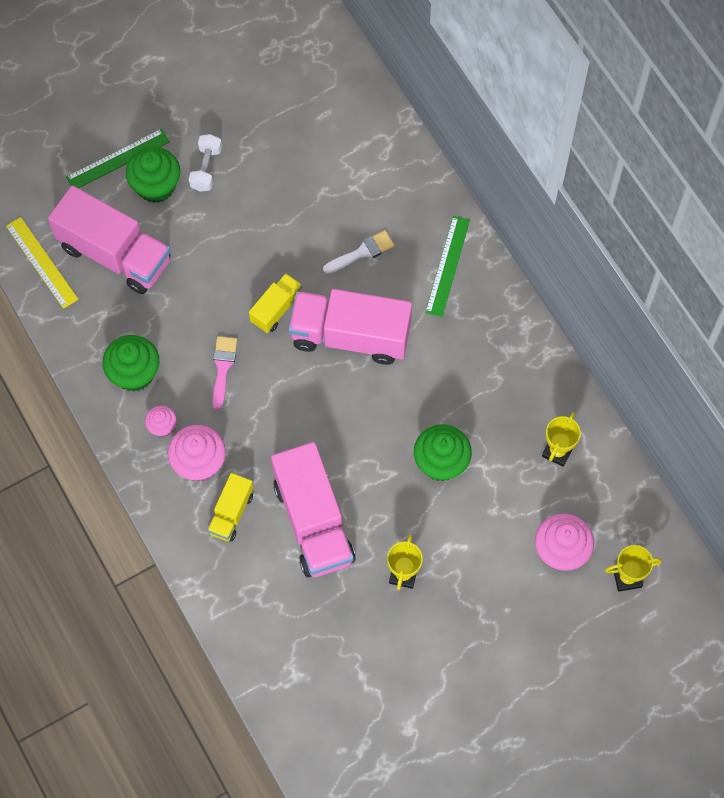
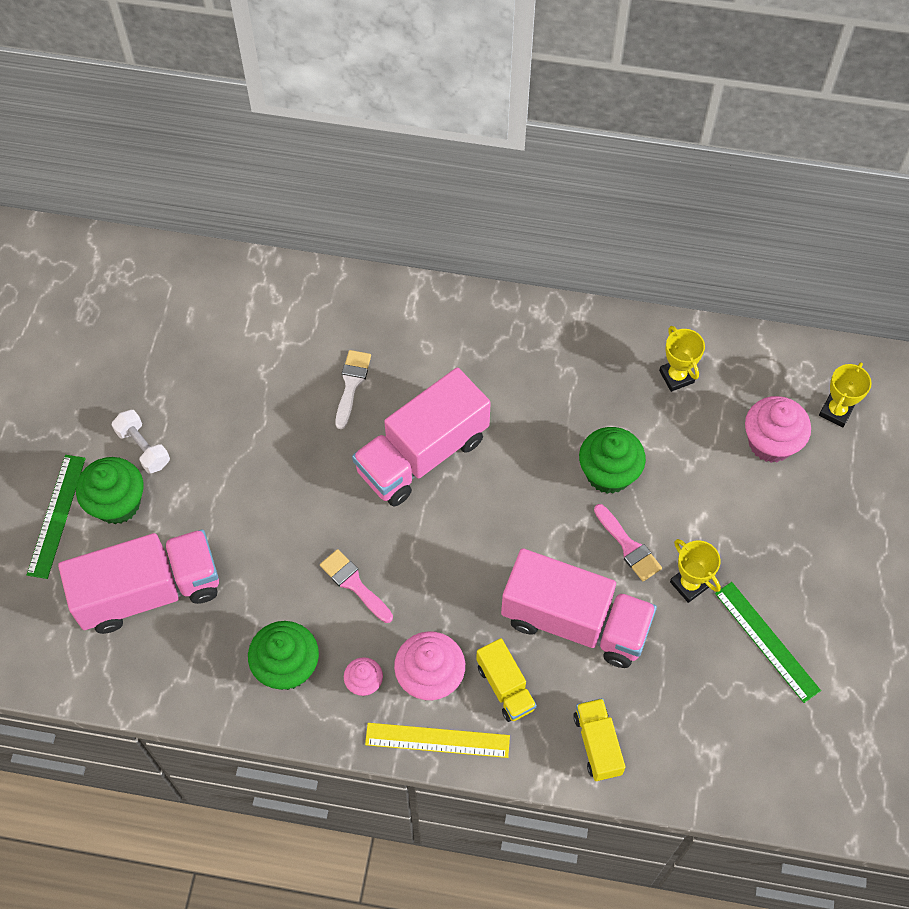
camera: 50 degrees left, 5 degrees down
(42, 262) = (92, 664): yellow ruler -> yellow ruler (437, 740)
(276, 309) = (339, 494): yellow truck -> yellow truck (597, 744)
(397, 515) = (628, 546): none -> pink brush
(447, 266) = (428, 329): green ruler -> green ruler (767, 641)

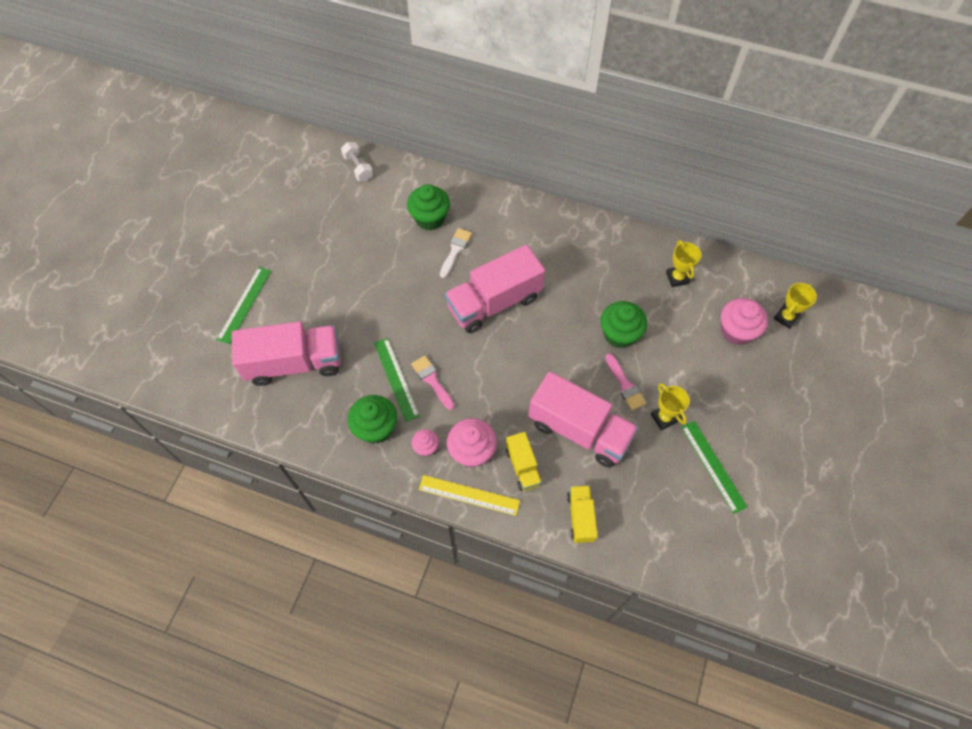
camera: 10 degrees right, 0 degrees up
(117, 503) = (285, 303): green cupcake -> green cupcake (430, 218)
(143, 448) = (310, 270): white dumbbell -> white dumbbell (358, 167)
(302, 590) = (396, 379): none -> green ruler

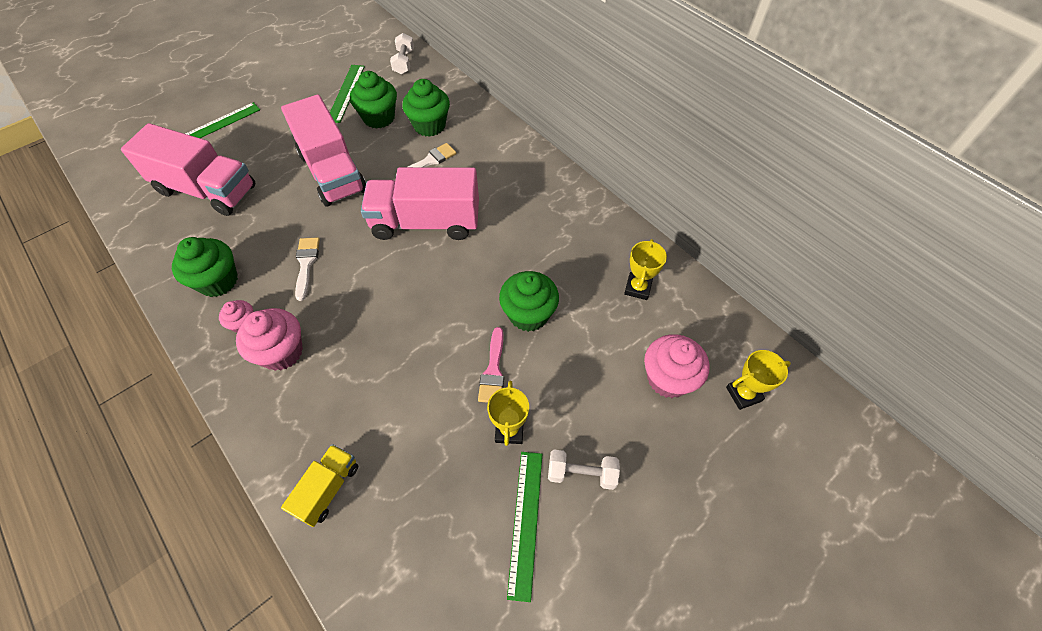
camera: 30 degrees right, 5 degrees down
(382, 231) = (379, 118): none -> green cupcake
(396, 379) = (276, 246): green ruler -> green ruler (346, 93)
(432, 380) = (306, 264): pink brush -> white brush
(469, 495) = (240, 394): yellow ruler -> none
(523, 466) = (316, 396): yellow truck -> none
(579, 430) = (405, 391): pink truck -> pink truck (332, 172)
(725, 419) = (581, 473): none -> white dumbbell

